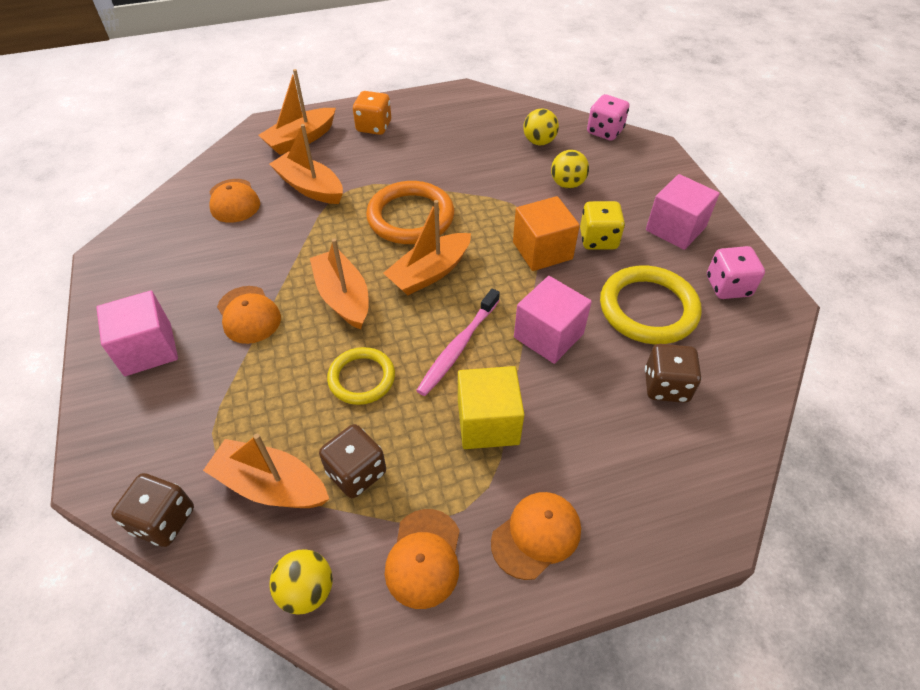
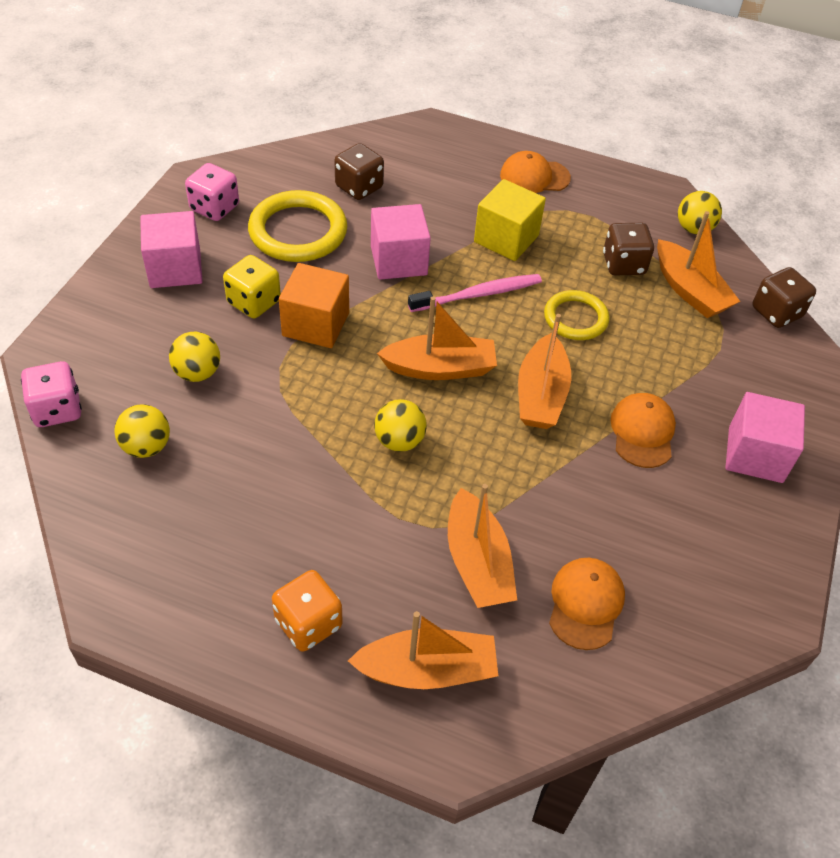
camera: 145 degrees left, 0 degrees up
(410, 217) = (399, 441): orange ring -> yellow ball
(424, 558) = (611, 204): orange cap -> none

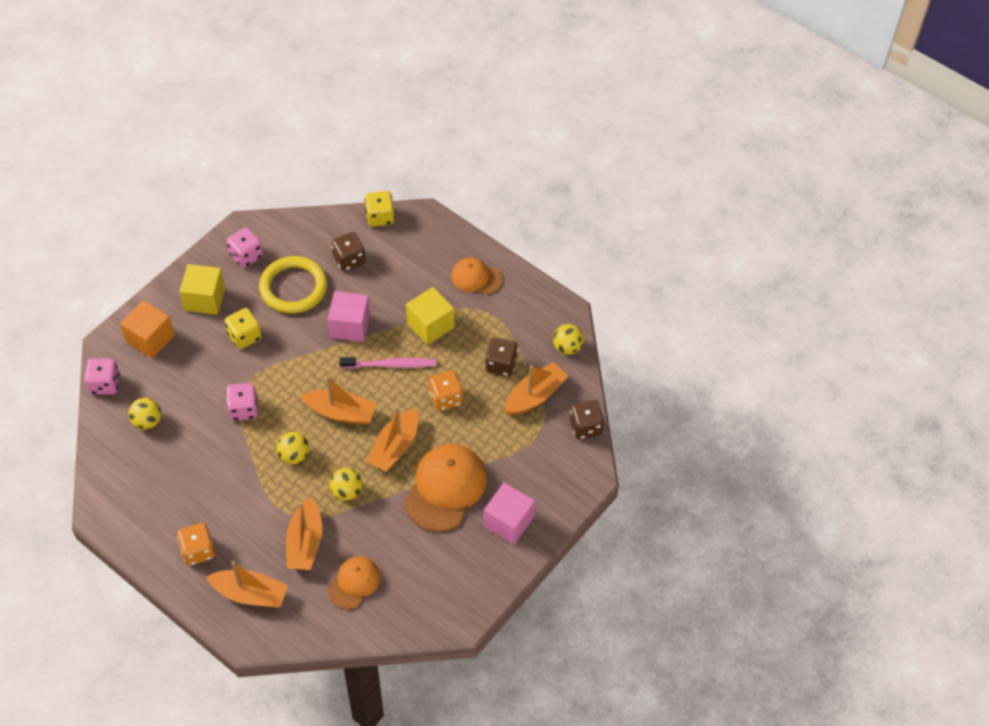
camera: 20 degrees right, 5 degrees up
(175, 268) = (205, 299): pink cube -> yellow cube
(197, 373) = (193, 379): yellow ball -> yellow ball (346, 491)
(293, 395) = (243, 409): none -> pink dice
(316, 324) = (277, 362): orange cube -> orange cube (150, 339)
(376, 136) = (380, 217): none -> yellow dice
(575, 318) = (445, 398): yellow ring -> orange dice
(642, 432) = (445, 488): orange cap -> orange cap, size x1.72
(689, 290) = (535, 396): orange boat -> orange boat turned 120 degrees counterclockwise

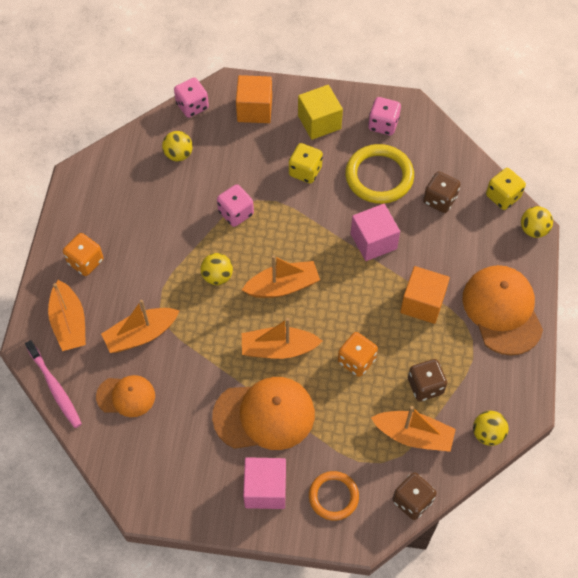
camera: 60 degrees right, 5 degrees up
(341, 413) = (283, 286): orange boat -> orange boat turned 90 degrees counterclockwise
(346, 491) = (209, 337): yellow ball -> yellow ball (533, 230)
(391, 365) = (358, 296): pink toothbrush -> pink toothbrush (55, 388)
(430, 325) = (422, 303): yellow cube -> orange cube
(476, 277) = (502, 311): orange cap -> orange cap, size x1.72
(546, 478) = (333, 496): none -> orange ring

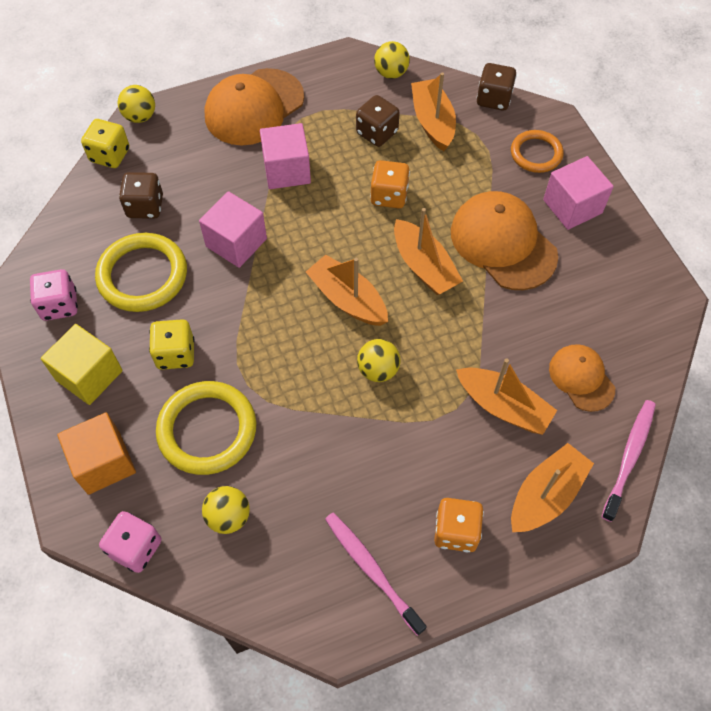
camera: 120 degrees left, 0 degrees up
(97, 208) = (371, 569): none -> pink toothbrush
(236, 213) = (280, 397): pink dice -> none
(240, 166) = (207, 430): none -> yellow ring
(422, 303) = (287, 170): orange cube -> pink cube

